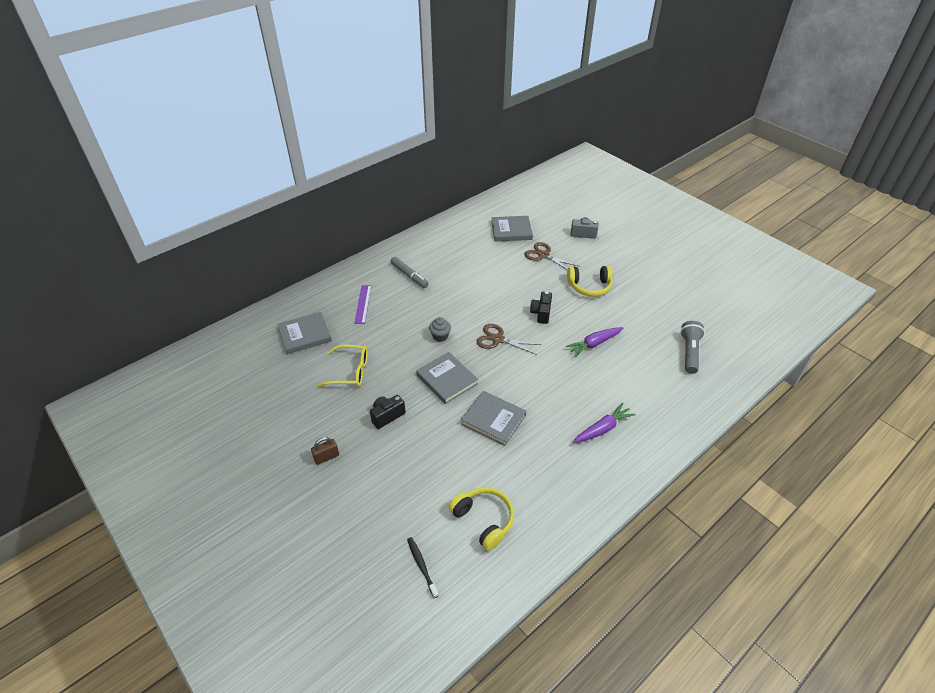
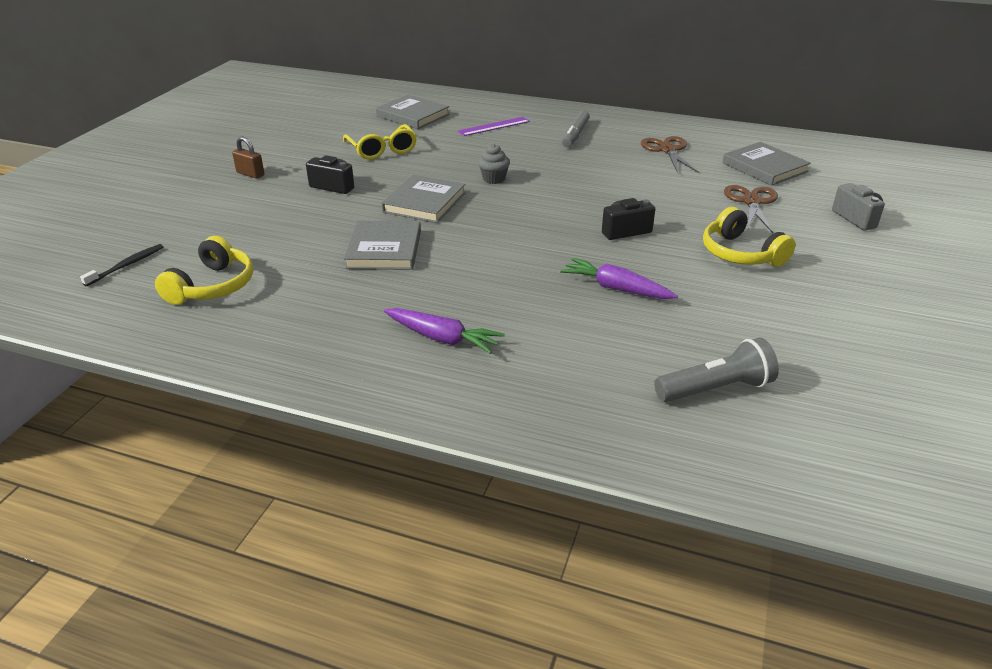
camera: 60 degrees right, 10 degrees down
(498, 339) = (533, 215): brown scissors -> brown scissors (667, 150)

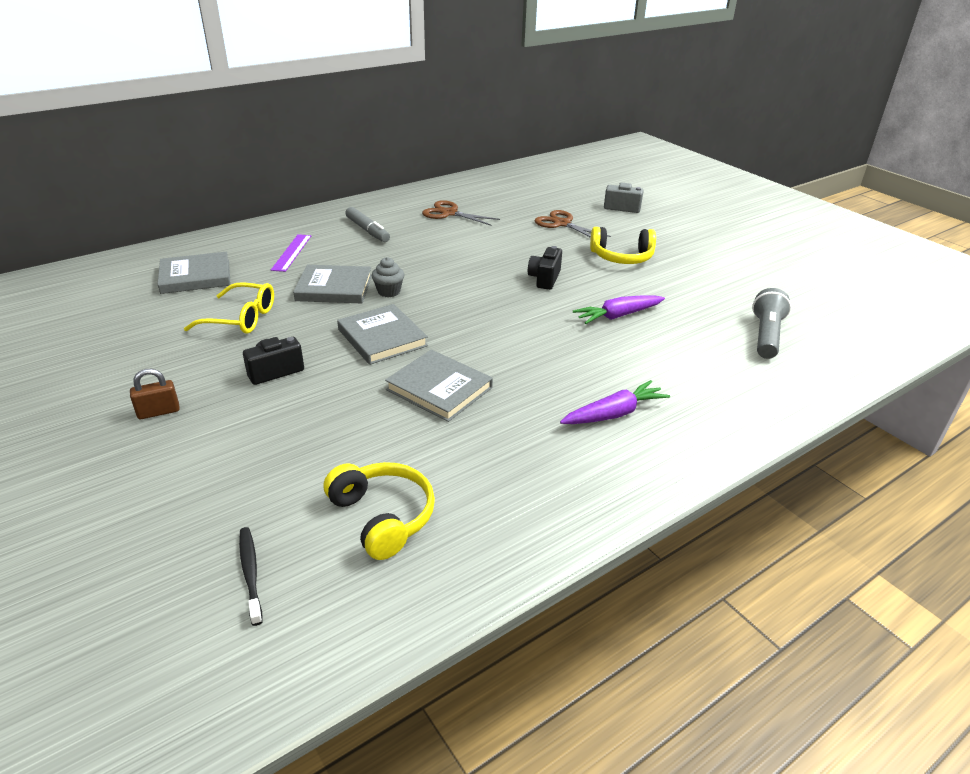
camera: 55 degrees left, 0 degrees up
(764, 167) = (522, 199): grey book -> grey book (334, 288)

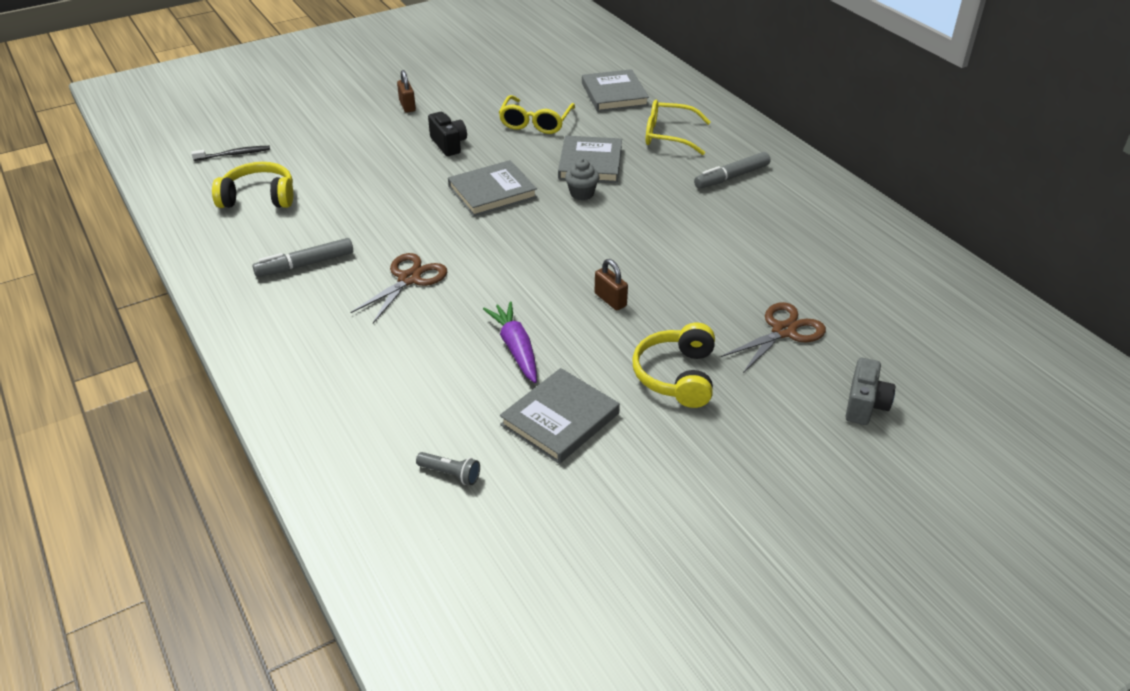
camera: 95 degrees right, 5 degrees up
(291, 252) = (668, 135): purple ruler -> yellow glasses
(382, 517) = (259, 197): yellow headphones -> yellow headphones turned 150 degrees counterclockwise
(439, 389) = (402, 222): grey book -> grey book (560, 419)
(449, 213) = (797, 234): brown scissors -> brown scissors (409, 279)
(528, 448) = (305, 264): none -> grey marker
(544, 279) = (610, 300): black camera -> brown padlock
(614, 414) = (334, 318): purple carrot -> none
(765, 335) = (450, 474): grey flashlight -> grey flashlight, size x0.55

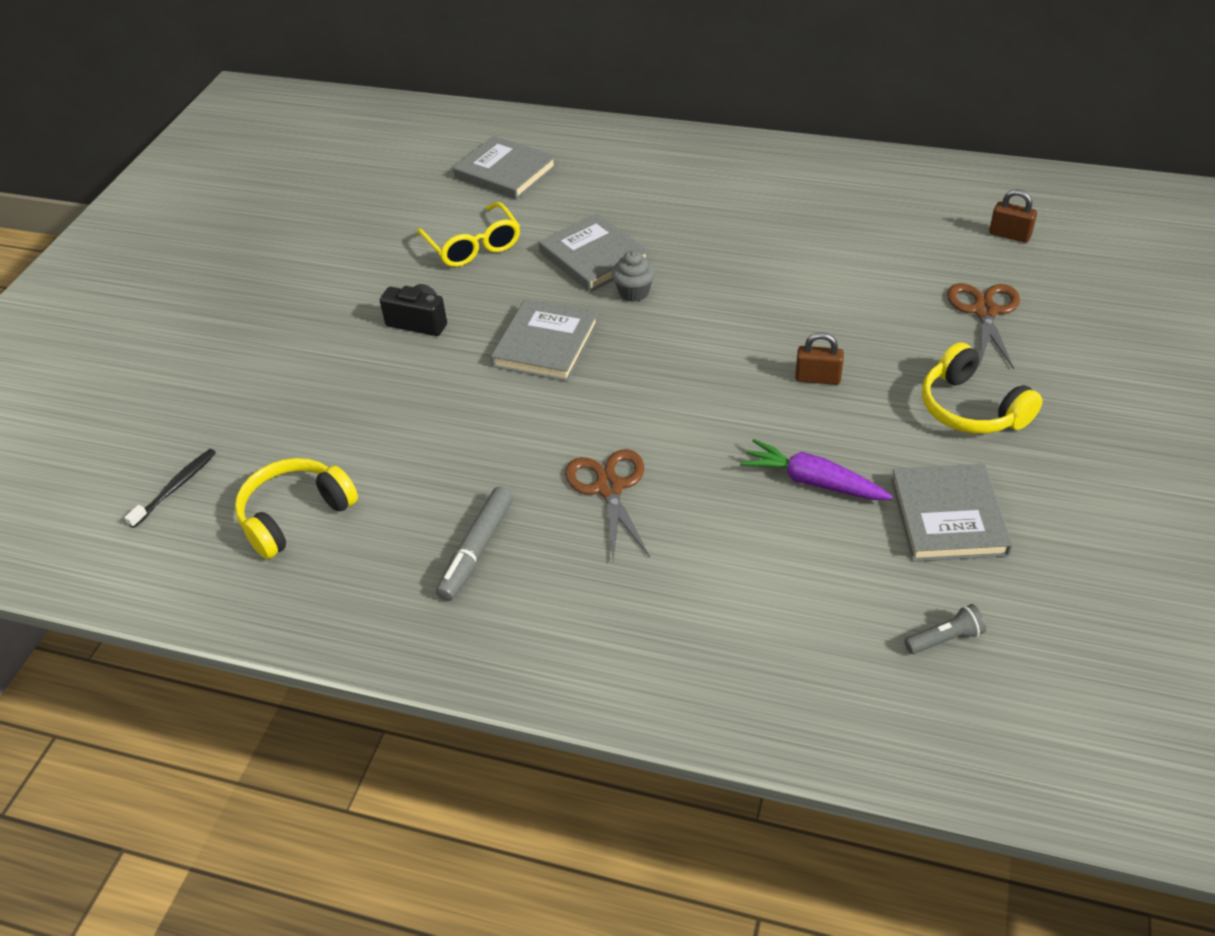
camera: 40 degrees left, 5 degrees up
(407, 106) = (301, 306): brown padlock -> brown padlock (1009, 235)
(668, 135) = (622, 187): yellow glasses -> none
(732, 177) = (737, 195): grey marker -> none
(865, 405) = (1125, 333): grey camera -> none

